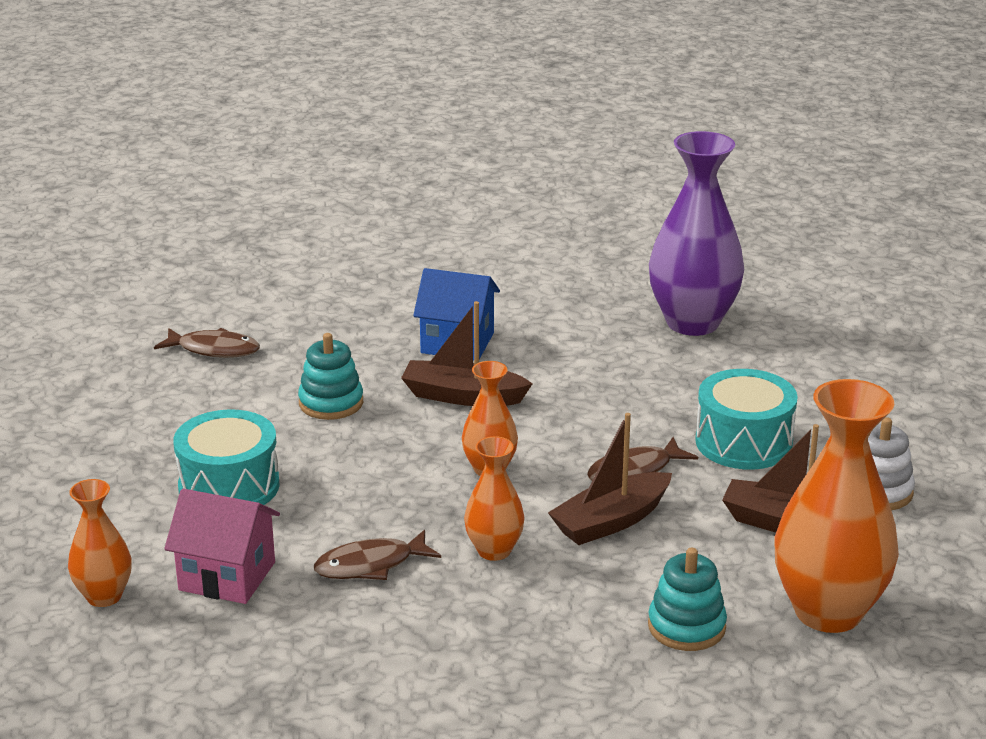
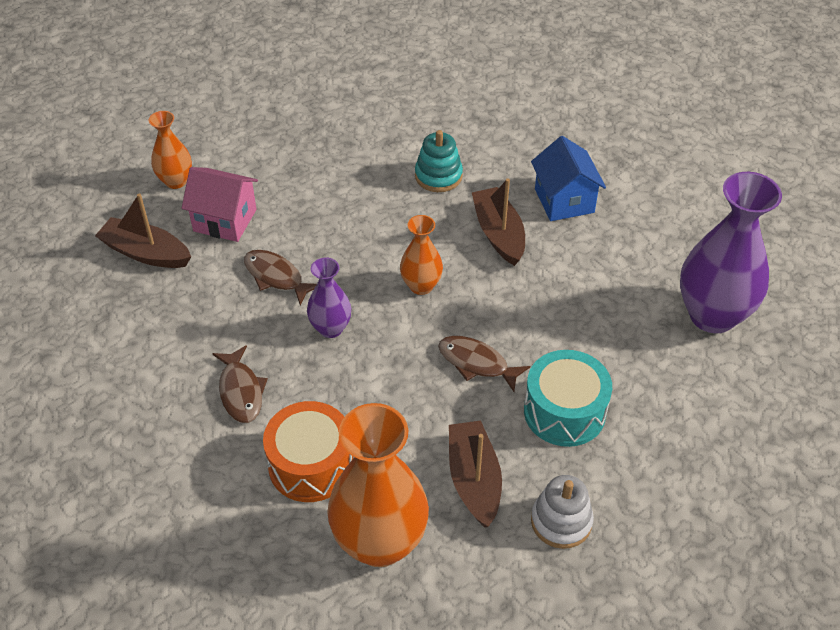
camera: 60 degrees right, 20 degrees up
(214, 350) = (455, 96): brown fish -> brown fish (241, 391)
(227, 576) = (225, 220): pink house -> pink house turned 60 degrees counterclockwise
(229, 486) = (313, 177): turquoise drum -> none
(494, 550) = (330, 328): orange vase -> purple vase
(611, 521) = (405, 375): brown boat -> brown boat (146, 253)
(686, 627) = (311, 465): turquoise stacking toy -> orange drum

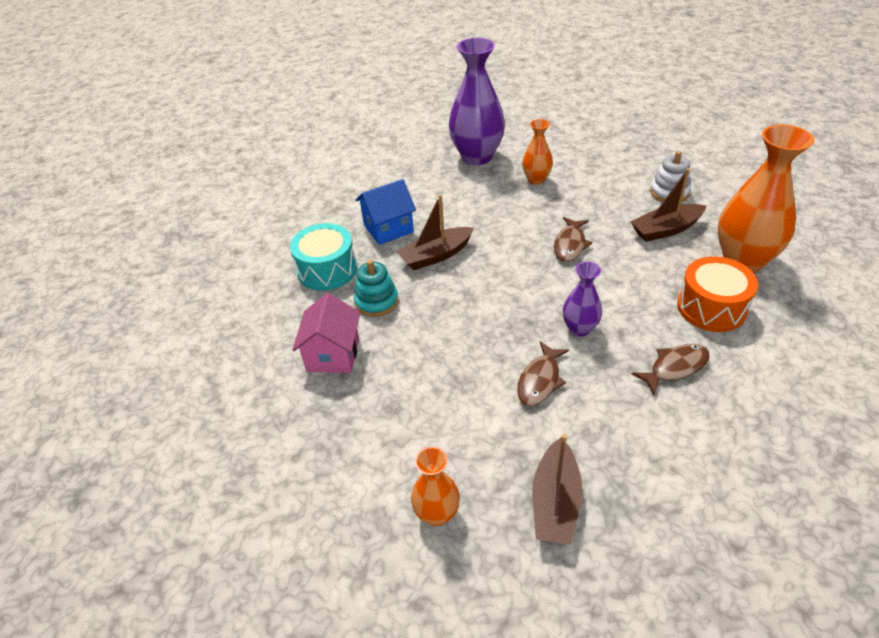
camera: 100 degrees left, 5 degrees down
(225, 220) = (482, 444): pink house -> pink house (333, 354)
(421, 286) = (509, 286): orange vase -> orange vase (536, 180)
(564, 411) = (588, 202): turquoise drum -> turquoise drum (327, 270)

